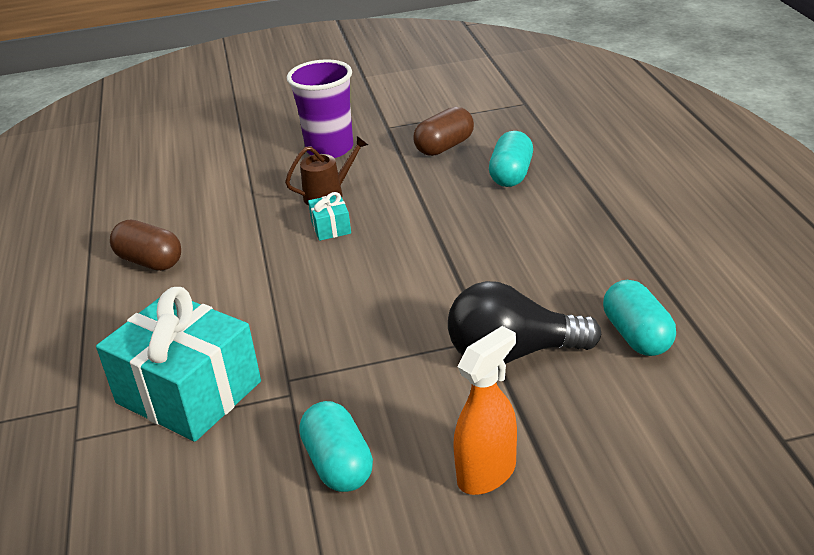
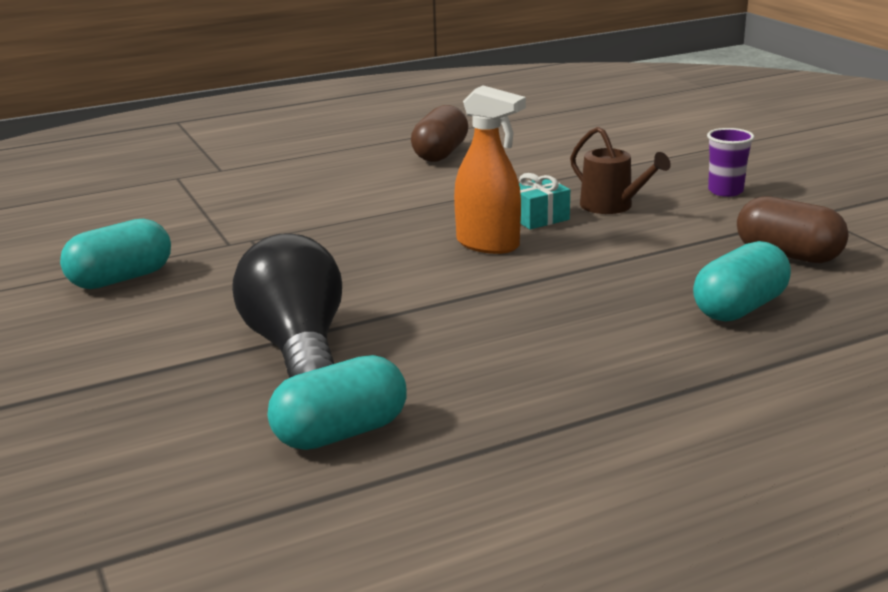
camera: 75 degrees right, 10 degrees down
(189, 392) = (234, 204): turquoise gift -> none
(329, 149) = (725, 191): purple cup -> purple cup, size x0.52
(487, 473) = (88, 352): orange spray bottle -> orange spray bottle (488, 244)
(511, 175) = (739, 308): turquoise capsule -> turquoise capsule turned 45 degrees counterclockwise

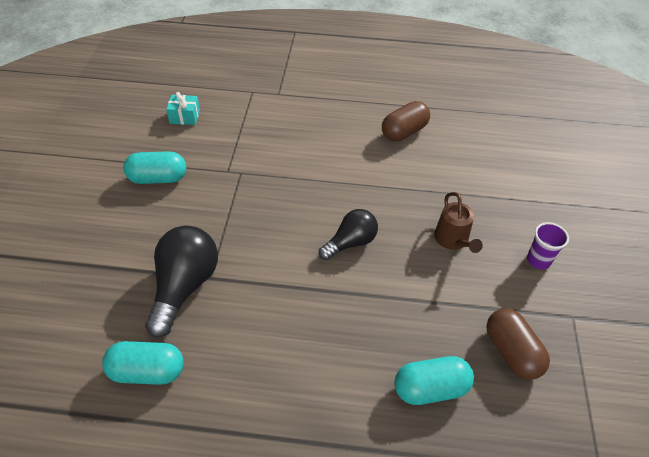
camera: 30 degrees right, 25 degrees up
(488, 244) = (350, 243): orange spray bottle -> black light bulb
(538, 218) = (400, 230): turquoise gift -> turquoise gift (185, 116)

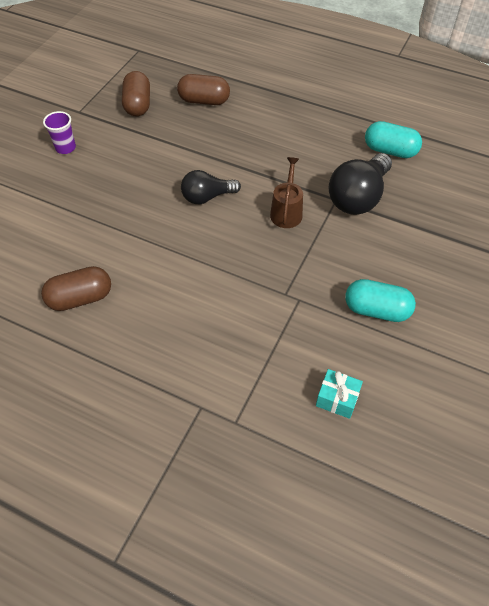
camera: 160 degrees left, 5 degrees up
(430, 388) = (204, 101): turquoise capsule -> brown capsule
(453, 240) = (119, 178): brown watering can -> brown watering can (286, 212)

